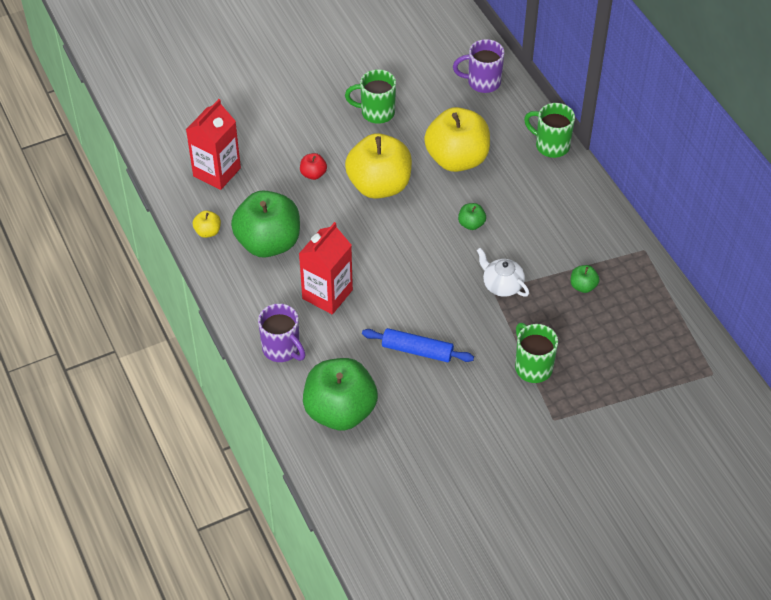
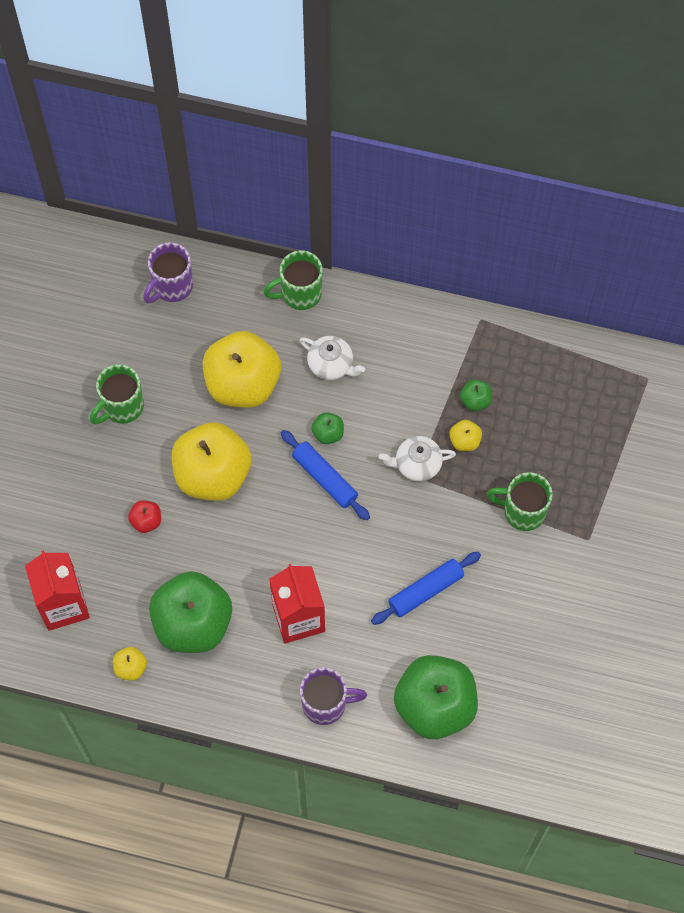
camera: 50 degrees left, 15 degrees up
(438, 243) = (325, 478): none -> blue rolling pin
(520, 194) = (331, 365): none -> white teapot
(547, 300) = (464, 441): none -> yellow apple

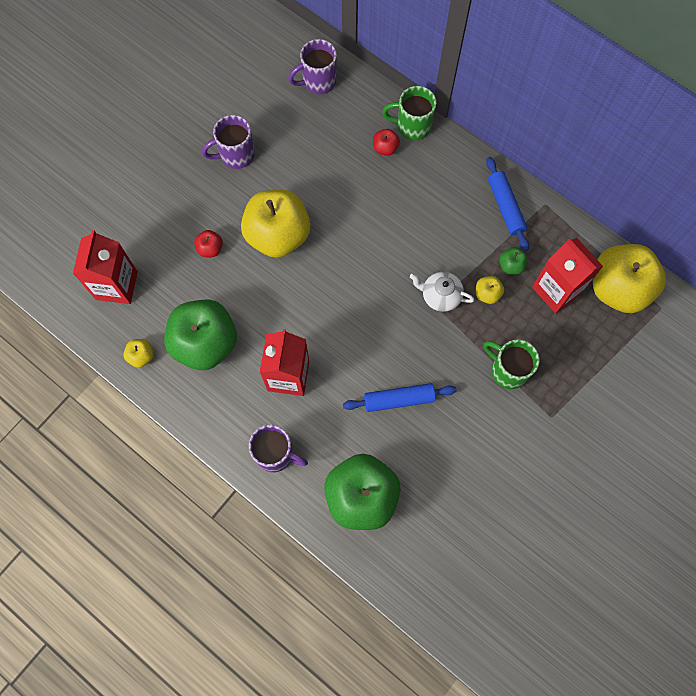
camera: 25 degrees right, 5 degrees up
(122, 407) = (235, 155): green mug -> purple mug
(243, 384) = (335, 176): yellow apple -> yellow apple (618, 288)
(282, 330) = (385, 148): none -> red apple
(325, 478) = (362, 275): blue rolling pin -> blue rolling pin (505, 207)
(328, 433) = (382, 242): green apple -> none
(331, 365) = (410, 190): white teapot -> none
(534, 406) = (556, 290): none -> red carton

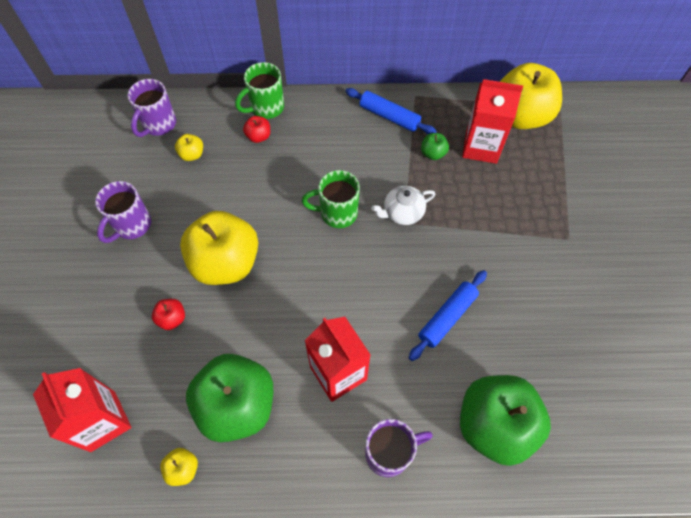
camera: 40 degrees left, 10 degrees down
(487, 294) = (435, 185): yellow apple -> yellow apple (192, 155)
(507, 370) = (504, 229): green mug -> green mug (337, 213)

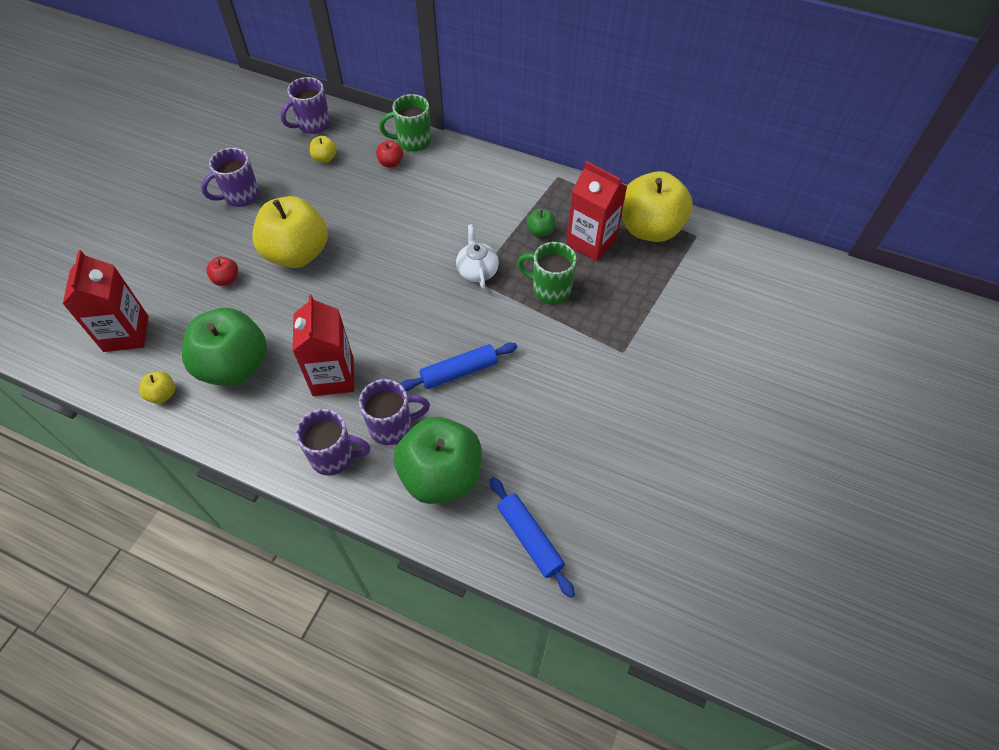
camera: 25 degrees right, 5 degrees down
(337, 213) = (418, 249): green mug -> green mug (549, 289)
(389, 116) = (520, 186): blue rolling pin -> blue rolling pin (530, 538)
(402, 213) = (477, 270): white teapot -> white teapot turned 75 degrees clockwise
(423, 397) = (393, 426): none -> purple mug

